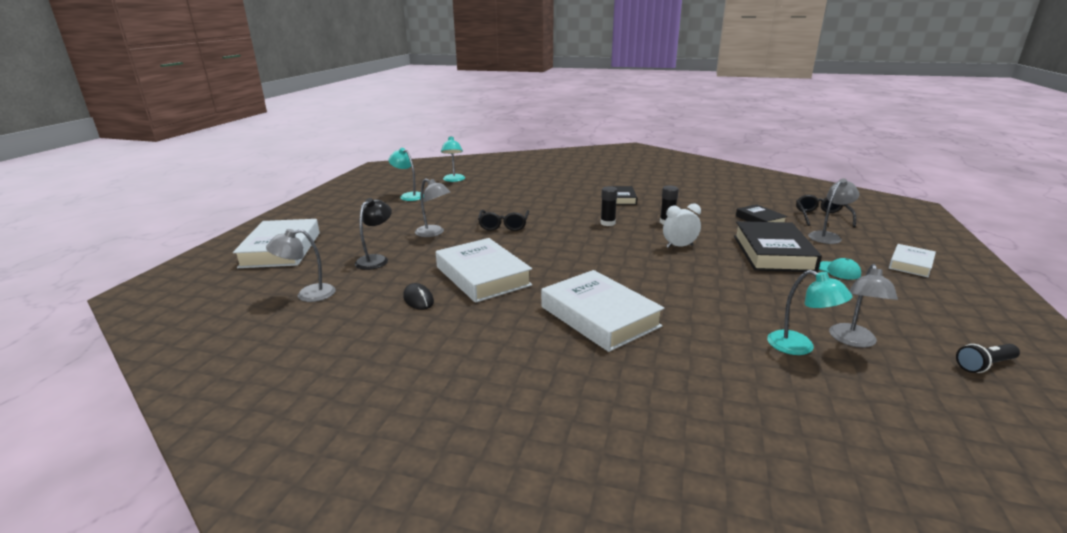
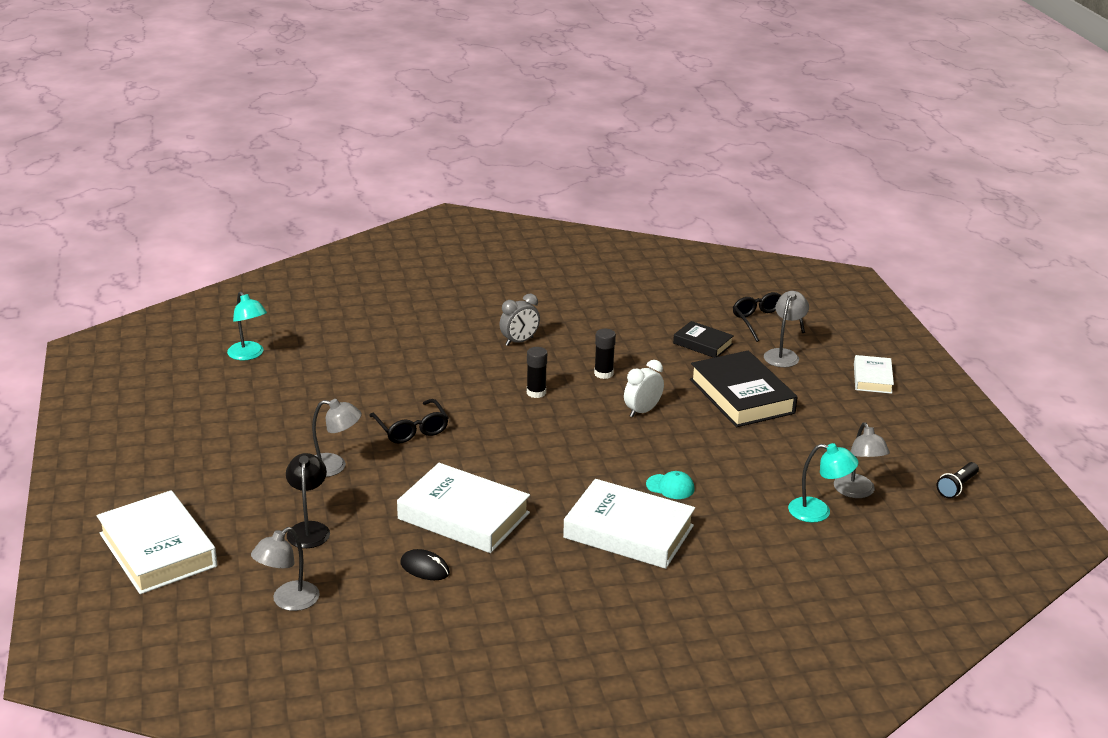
camera: 30 degrees left, 5 degrees up
(409, 196) = (217, 405): turquoise lamp -> none
(621, 198) = (519, 341): black book -> grey clock
(838, 270) = (812, 406): turquoise cap -> turquoise cap (670, 487)

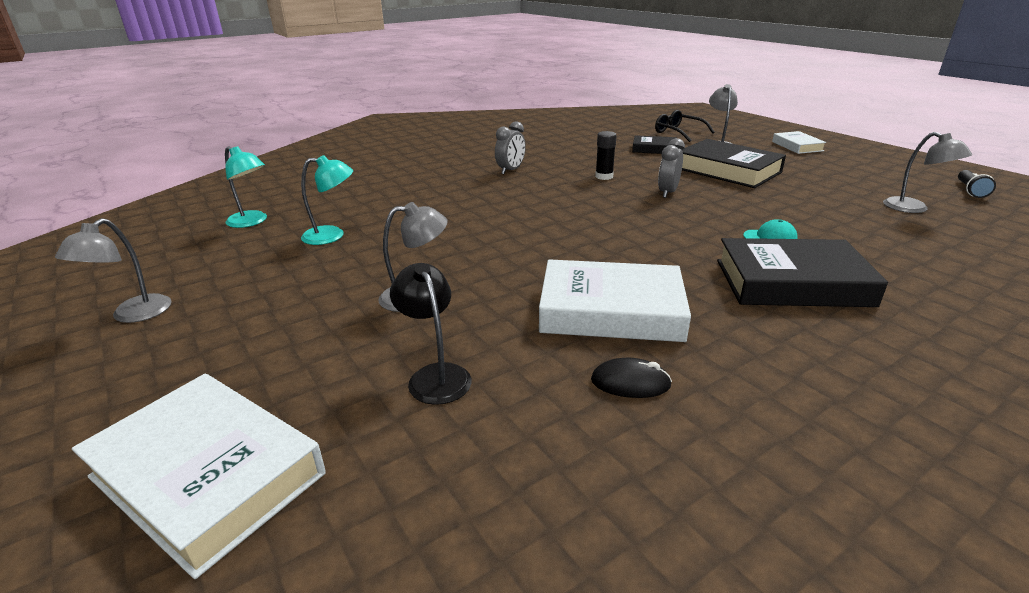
camera: 20 degrees left, 0 degrees up
(288, 601) = (481, 498): grey lamp -> grey lamp (133, 315)
(411, 429) = (473, 246): black glasses -> none
(536, 392) = (563, 197): black glue stick -> none
(628, 532) = (792, 283): white book -> black book
(642, 411) = (667, 192): white clock -> grey clock
(818, 512) = (914, 228): turquoise lamp -> turquoise lamp (332, 235)

